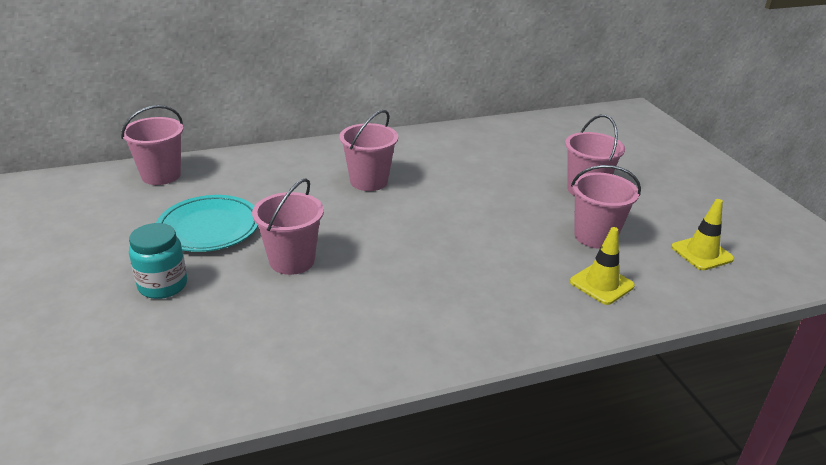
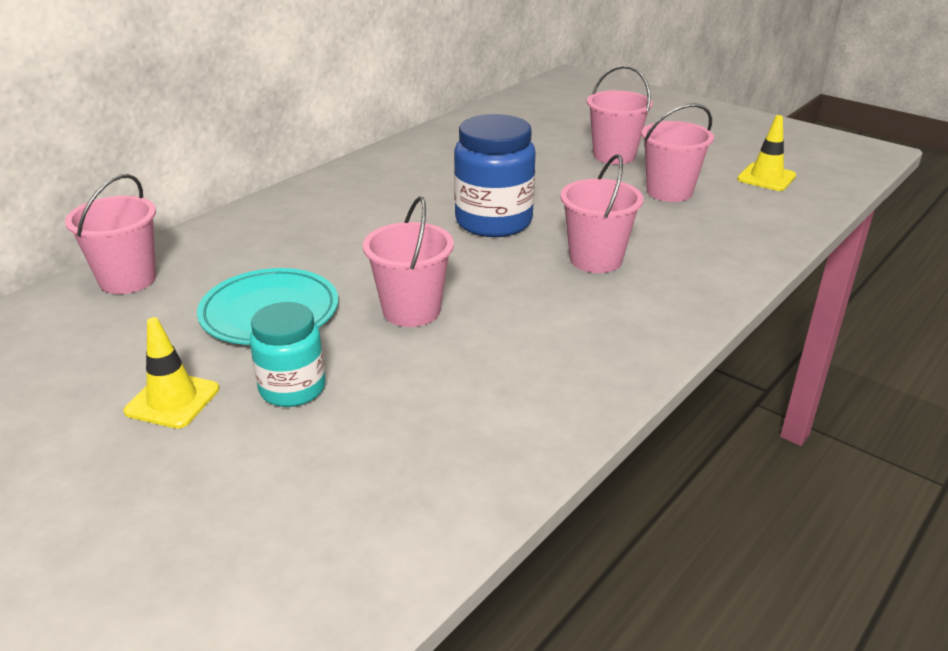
camera: 30 degrees left, 0 degrees up
(369, 181) = (395, 210): pink bucket -> pink bucket (596, 259)
(425, 214) = (493, 222): none -> blue jar
(601, 284) = (721, 228): yellow traffic cone -> yellow traffic cone (172, 400)

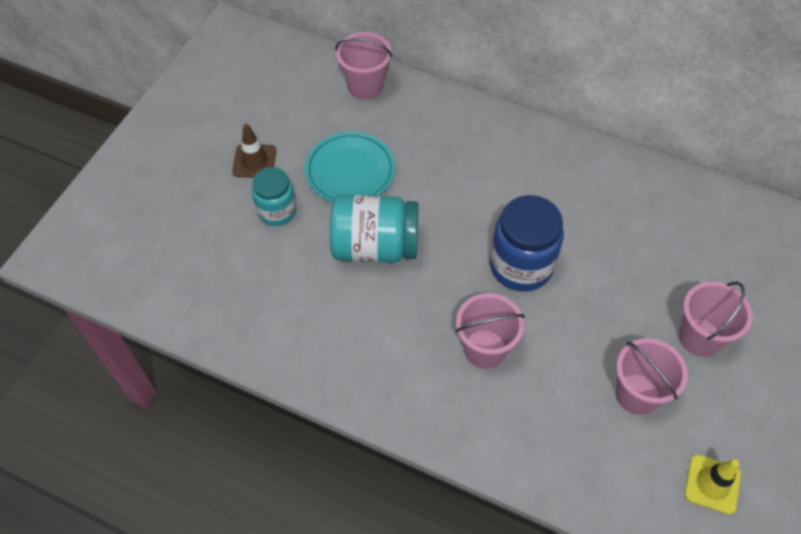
camera: 75 degrees right, 25 degrees up
(172, 400) = (254, 161): yellow traffic cone -> brown traffic cone
(411, 311) = (375, 246): pink bucket -> turquoise jar

